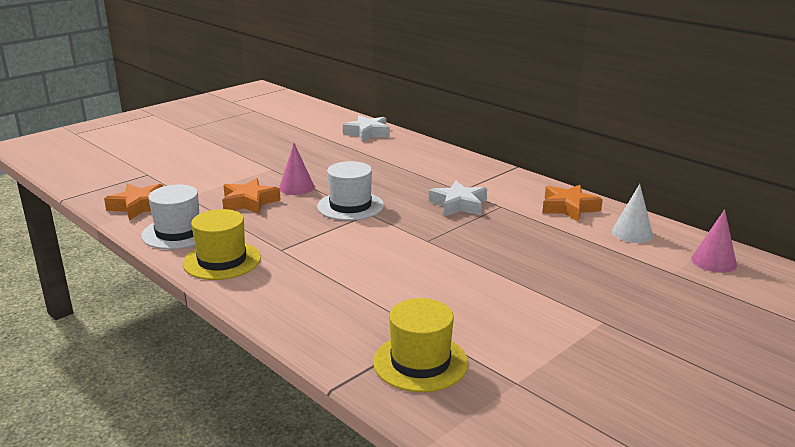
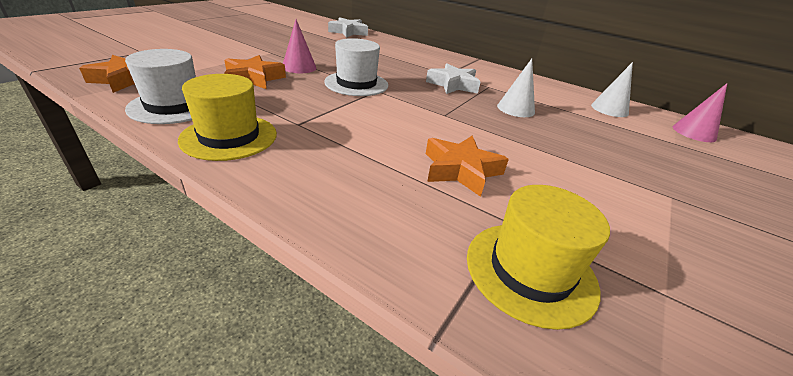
camera: 15 degrees left, 10 degrees up
(512, 233) = (515, 109): none -> white cone
(568, 208) = (543, 89): orange star -> orange star (460, 170)

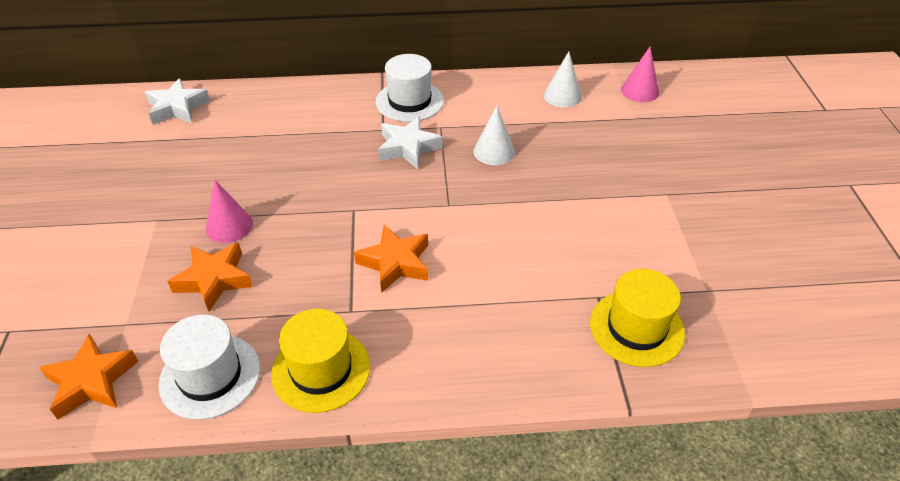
camera: 35 degrees left, 10 degrees up
(356, 84) = (322, 212): white hat -> white hat (409, 101)
(460, 170) = (526, 269): orange star -> orange star (395, 263)

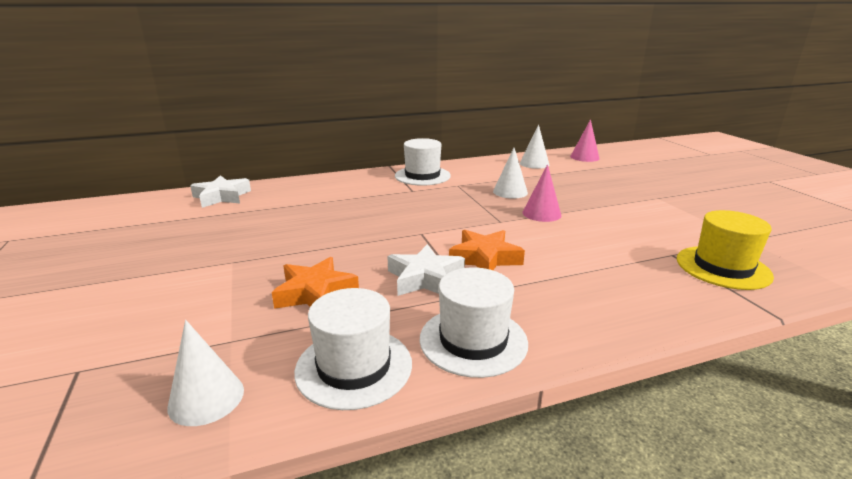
camera: 15 degrees left, 20 degrees down
(91, 381) = (206, 398): orange star -> white cone
(229, 226) = (310, 256): pink cone -> pink cone (541, 213)
(321, 369) = (473, 340): yellow hat -> white hat
(408, 147) = (440, 197): white star -> white star (425, 278)

